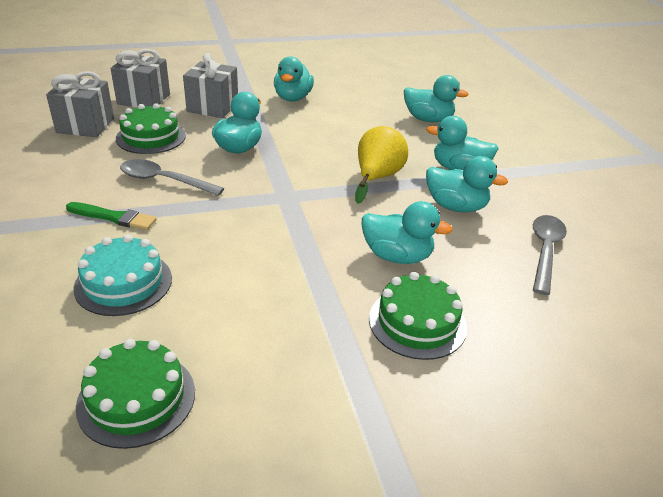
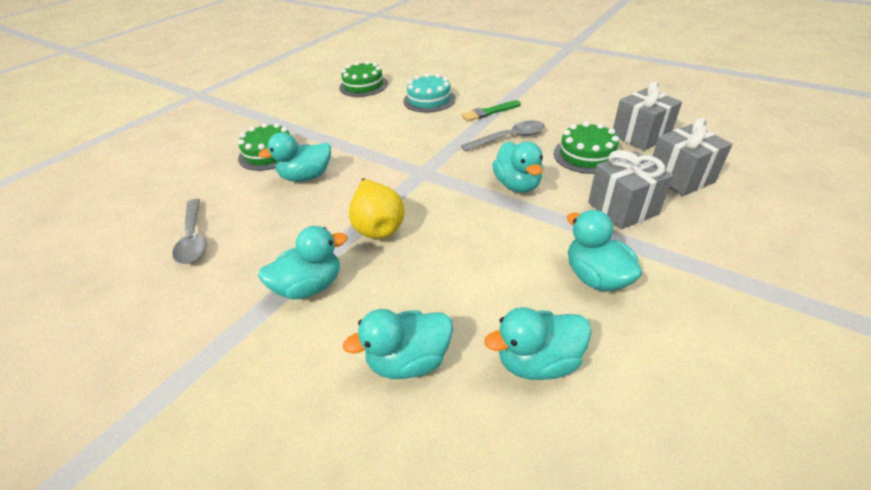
camera: 145 degrees right, 5 degrees up
(456, 206) = (287, 238): turquoise duck -> turquoise duck (538, 361)

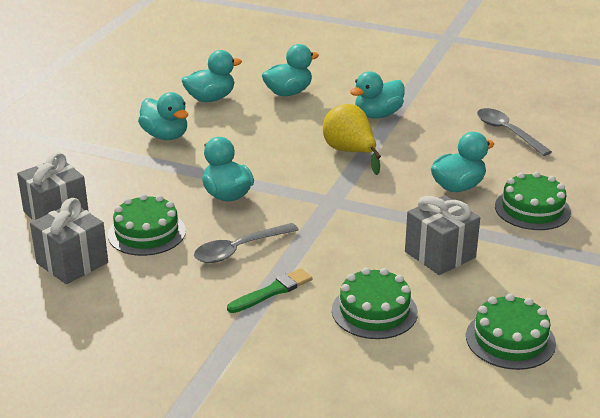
camera: 165 degrees right, 10 degrees down
(429, 100) = (374, 311): turquoise cake -> green cake
(622, 208) = (127, 182): grey gift -> grey gift (440, 254)

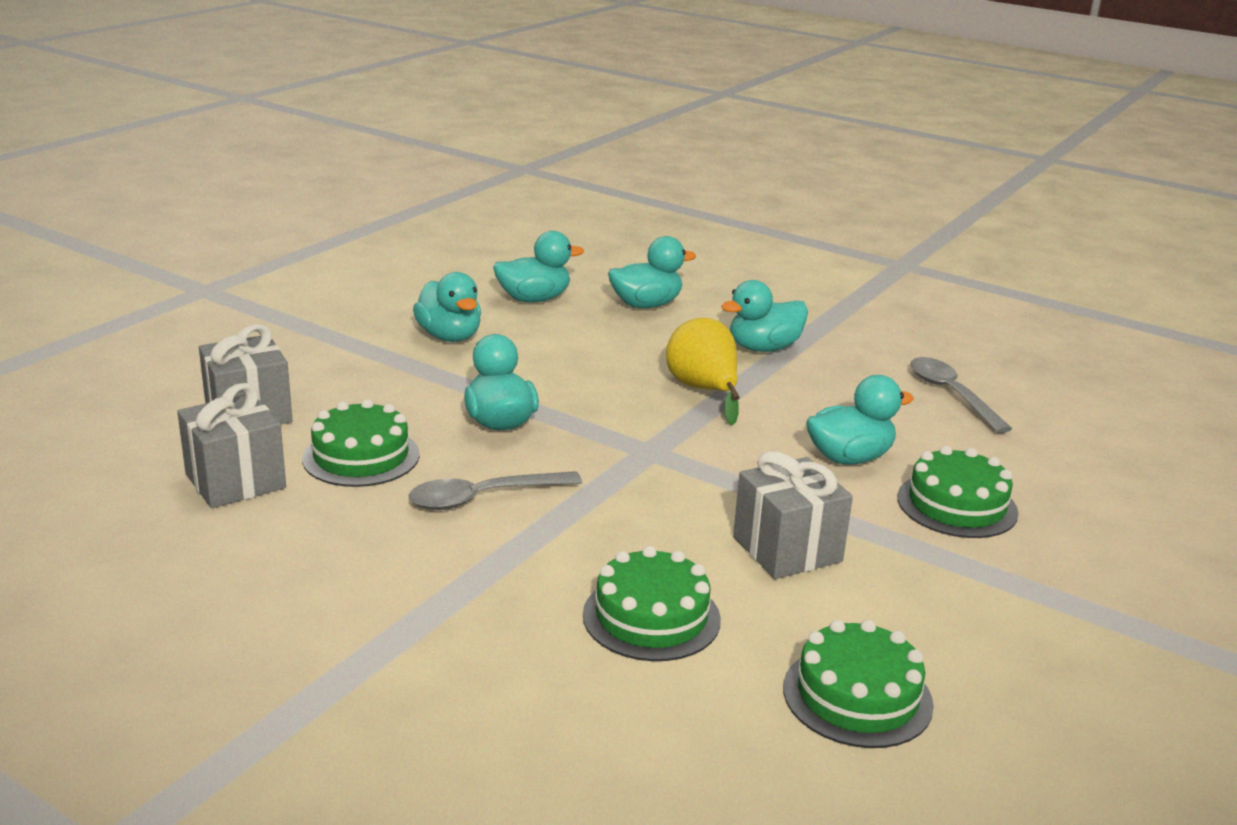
camera: 10 degrees right, 5 degrees down
(272, 291) = (506, 564): green brush -> none

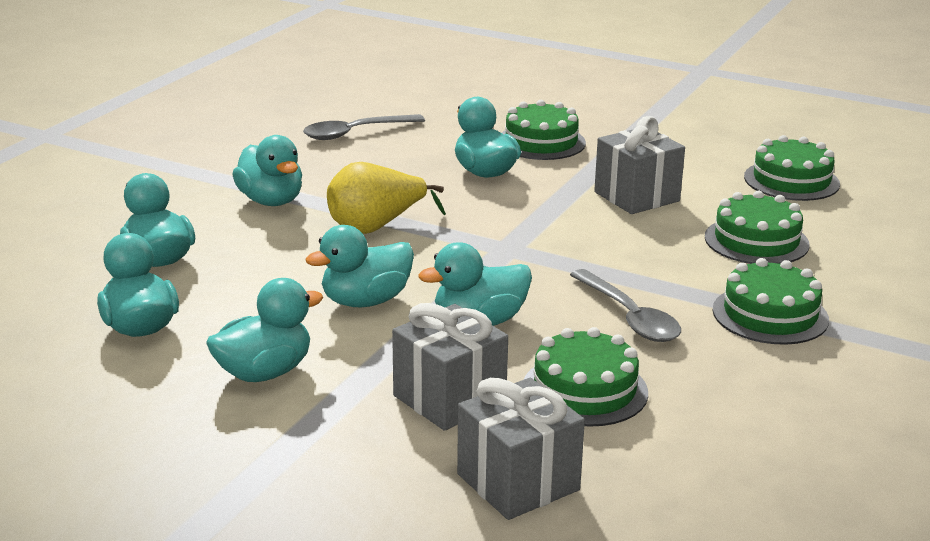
camera: 95 degrees left, 0 degrees up
(235, 481) = (673, 458): grey gift -> grey gift (449, 399)
(460, 585) = (770, 315): none -> green cake
(552, 377) = (365, 301): none -> turquoise duck

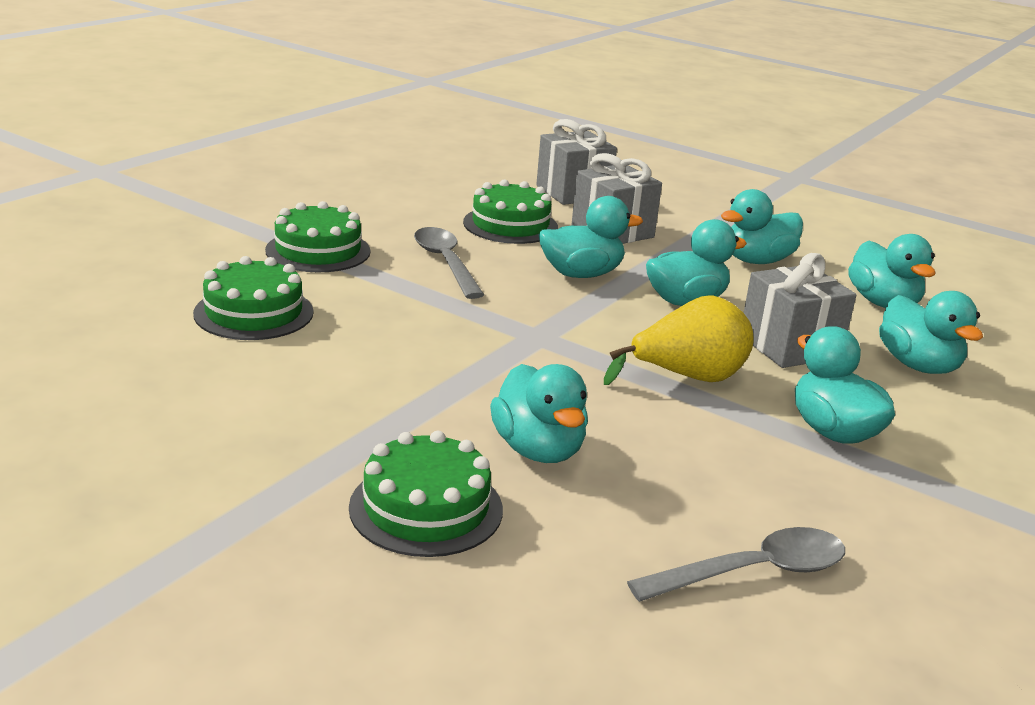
camera: 175 degrees left, 0 degrees up
(636, 196) = (344, 384): grey gift -> grey gift (789, 346)
(791, 180) = (106, 385): green cake -> none

